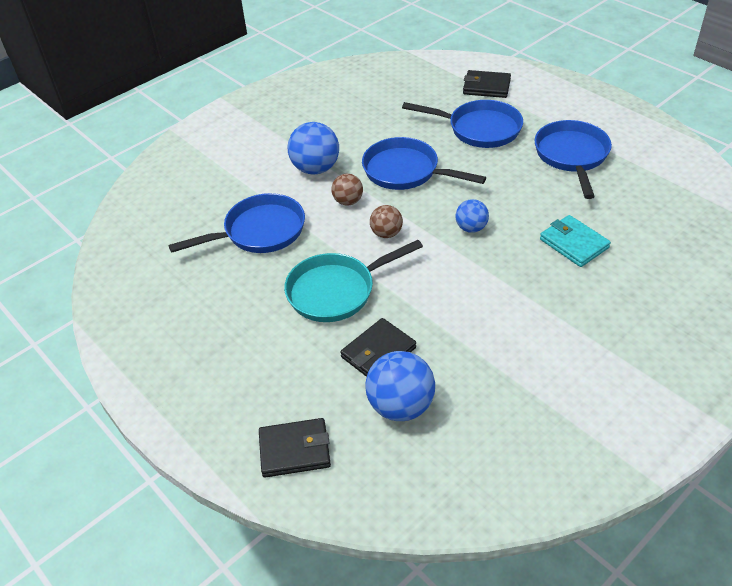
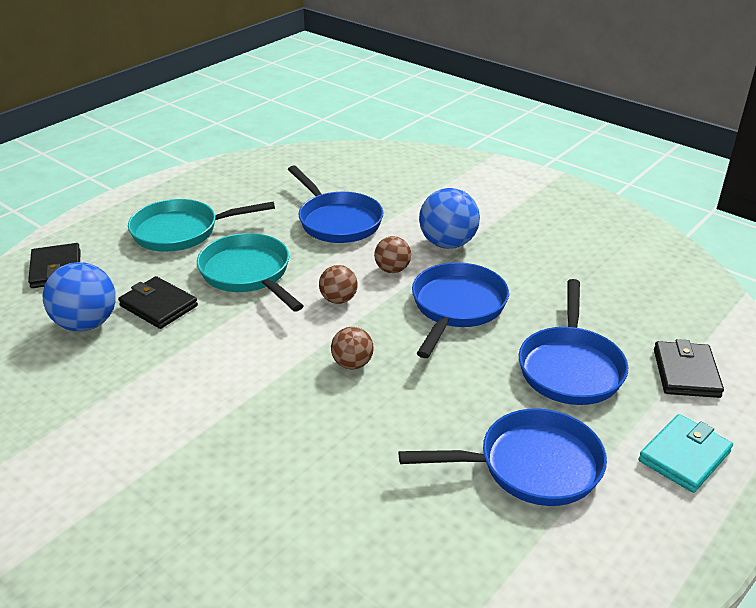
camera: 80 degrees right, 10 degrees down
(245, 346) = (182, 231): none -> turquoise pan
(471, 228) = (352, 364): blue ball -> brown ball
(574, 243) = (326, 460): turquoise wallet -> turquoise wallet (684, 456)

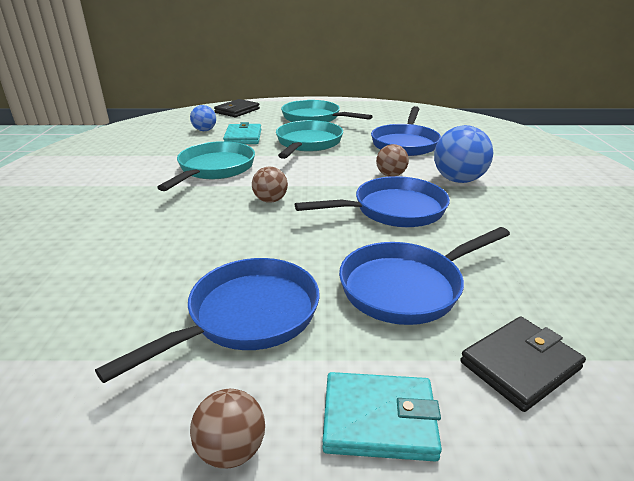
camera: 50 degrees right, 5 degrees down
(86, 324) = (204, 130): blue ball -> blue ball, size x0.59
(158, 306) = (243, 137): black wallet -> turquoise wallet
(224, 367) = (214, 169): none -> turquoise pan
(338, 300) = (328, 172): brown ball -> brown ball (231, 450)
(531, 466) = (246, 316): blue pan -> blue pan turned 90 degrees counterclockwise

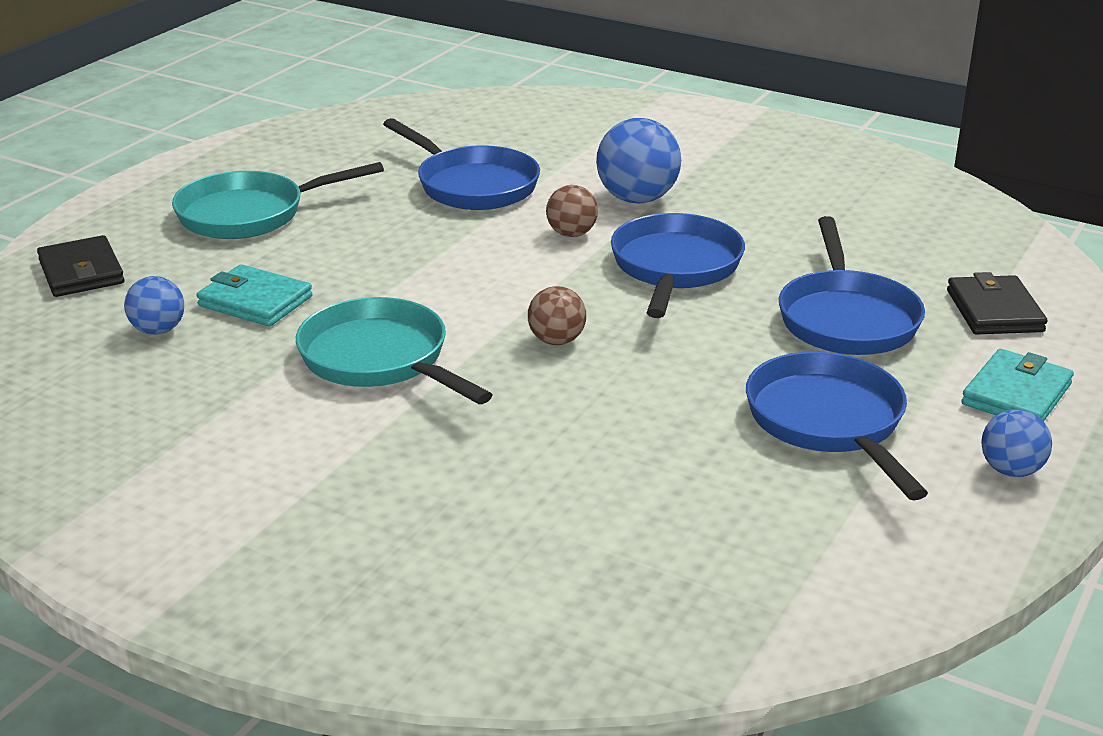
camera: 60 degrees left, 0 degrees up
(231, 450) = (1011, 470): brown ball -> blue ball
(307, 143) = (370, 255): turquoise pan -> none

